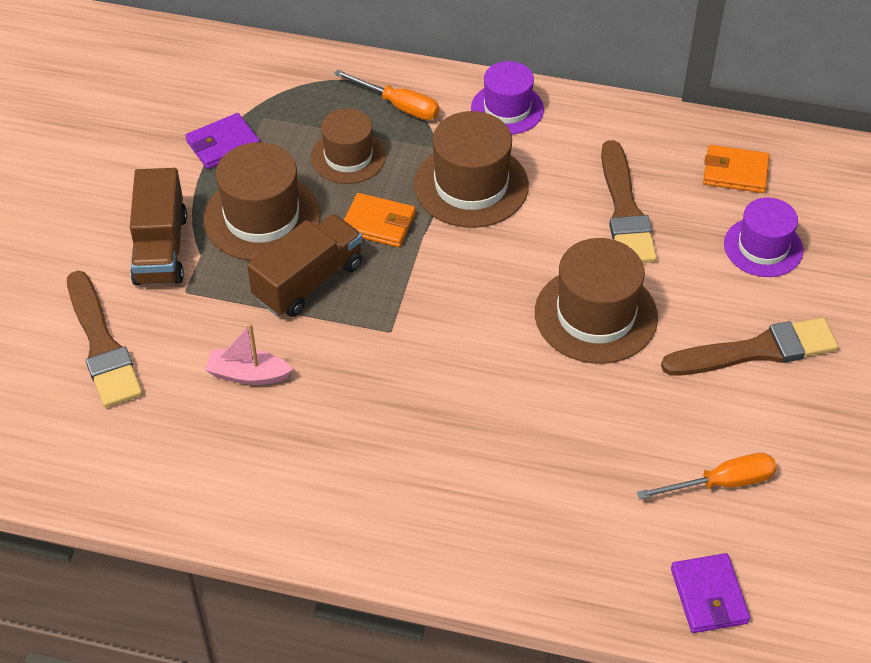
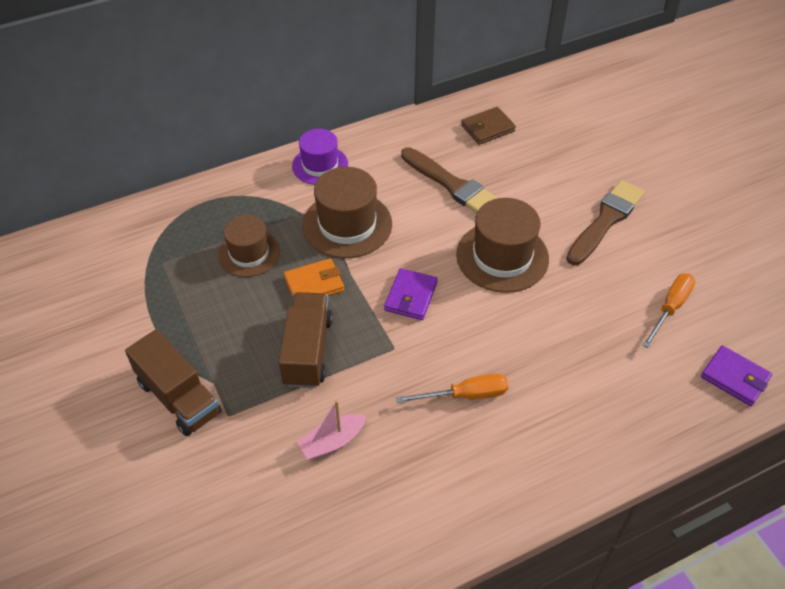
camera: 40 degrees left, 0 degrees up
(102, 345) = (205, 496): brown brush -> none
(223, 144) = (151, 297): purple wallet -> purple wallet (411, 296)
(262, 217) = (231, 329): brown hat -> none
(398, 106) = (249, 202): orange screwdriver -> orange screwdriver (465, 395)
(735, 172) = (487, 128): orange wallet -> brown wallet
(763, 247) = (546, 161): purple hat -> none

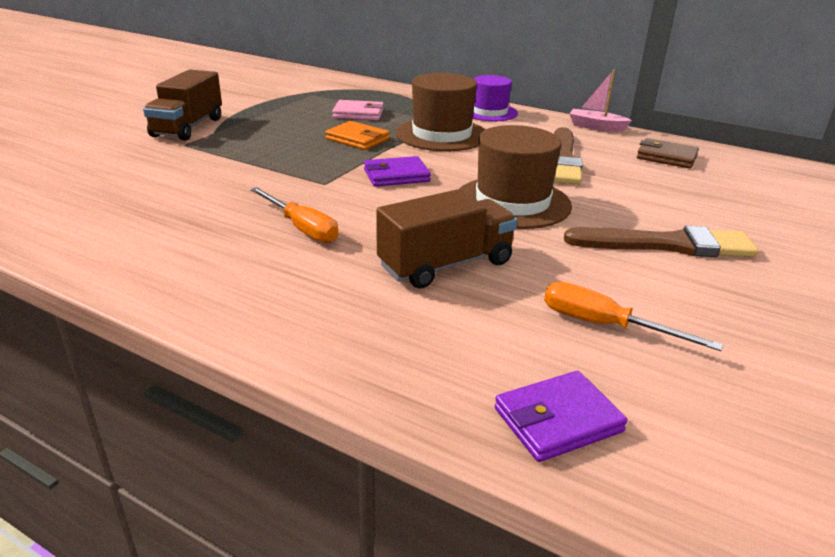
camera: 55 degrees right, 20 degrees down
(249, 253) = (358, 114): brown hat -> pink wallet
(307, 351) = (280, 154): brown truck -> brown truck (445, 265)
(332, 442) = (187, 185): pink boat -> pink boat (596, 127)
(670, 308) = (604, 325): orange screwdriver -> orange screwdriver turned 150 degrees counterclockwise
(734, 378) = (558, 420): purple wallet -> purple wallet turned 60 degrees clockwise

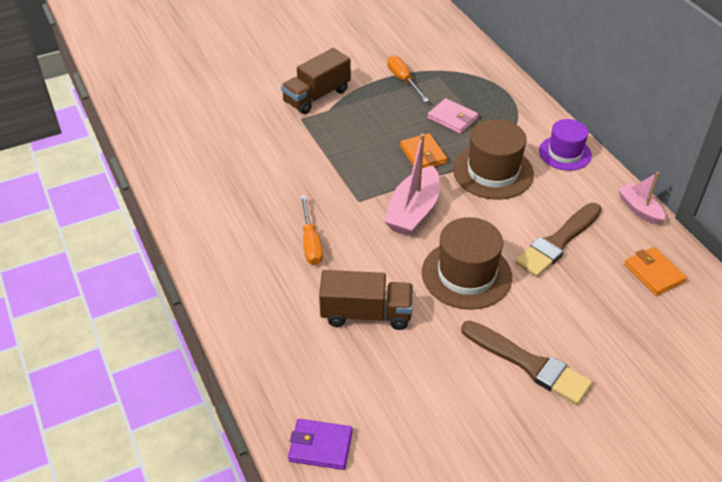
camera: 35 degrees right, 15 degrees up
(396, 175) = (413, 211): purple wallet -> pink boat
(604, 325) = (409, 404): orange screwdriver -> orange screwdriver (403, 80)
(666, 157) = (653, 273): brown wallet -> orange wallet

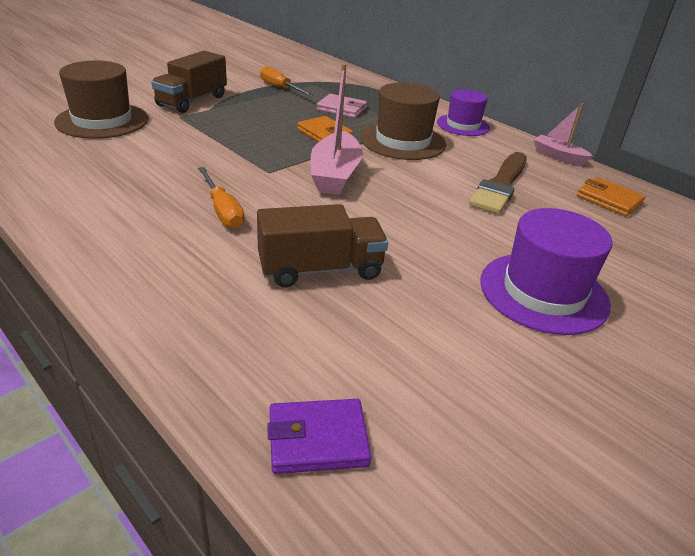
camera: 20 degrees left, 10 degrees down
(466, 274) = (422, 220): brown hat -> brown hat (102, 120)
(529, 364) = (543, 292): brown brush -> purple hat

